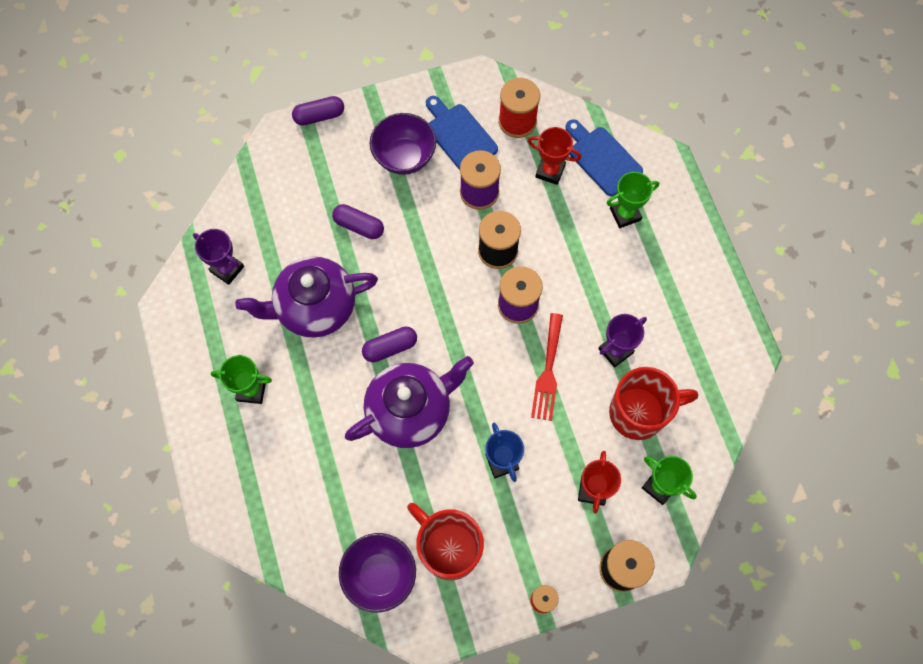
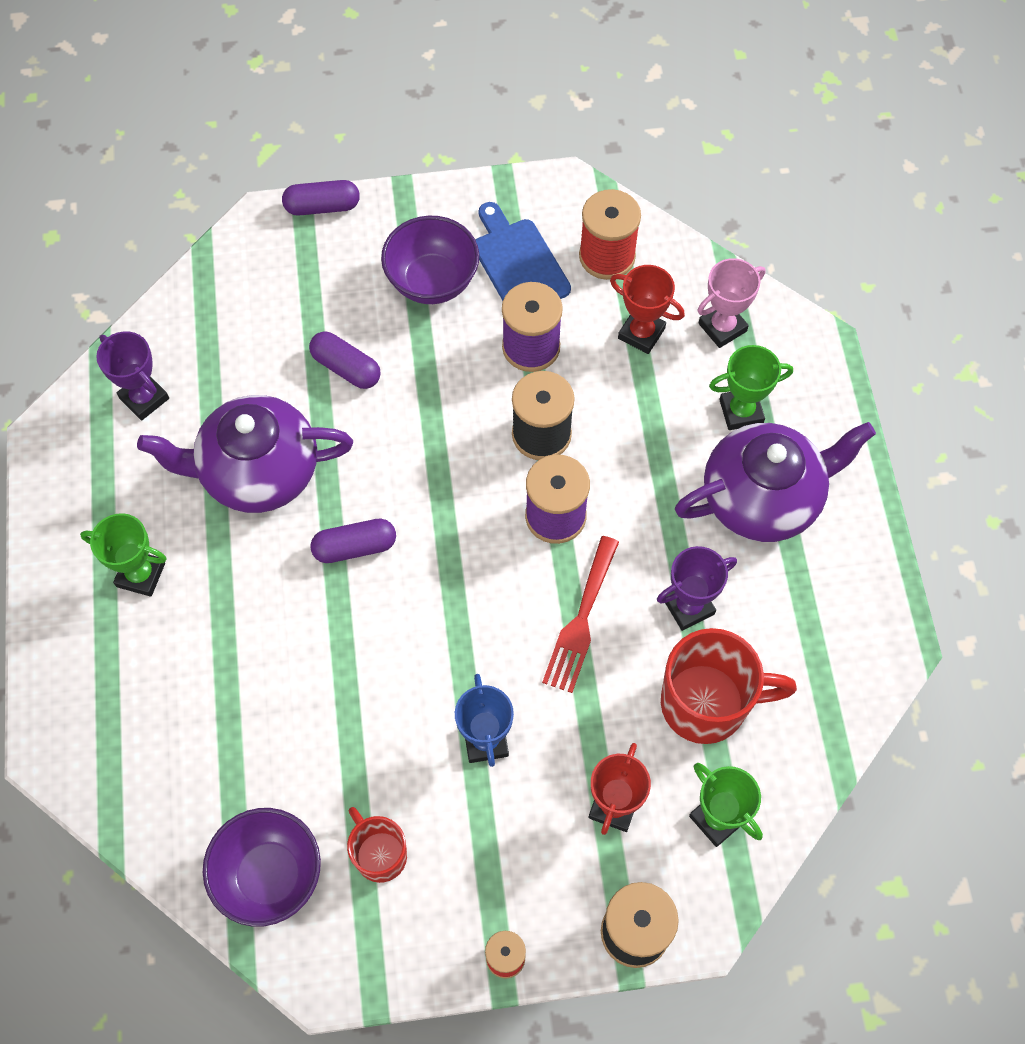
camera: 10 degrees right, 5 degrees down
(410, 410) = (366, 642): purple teapot -> purple teapot (763, 498)
(448, 548) = (379, 854): red mug -> red mug, size x0.59
(602, 158) = (722, 327): blue cutting board -> pink trophy

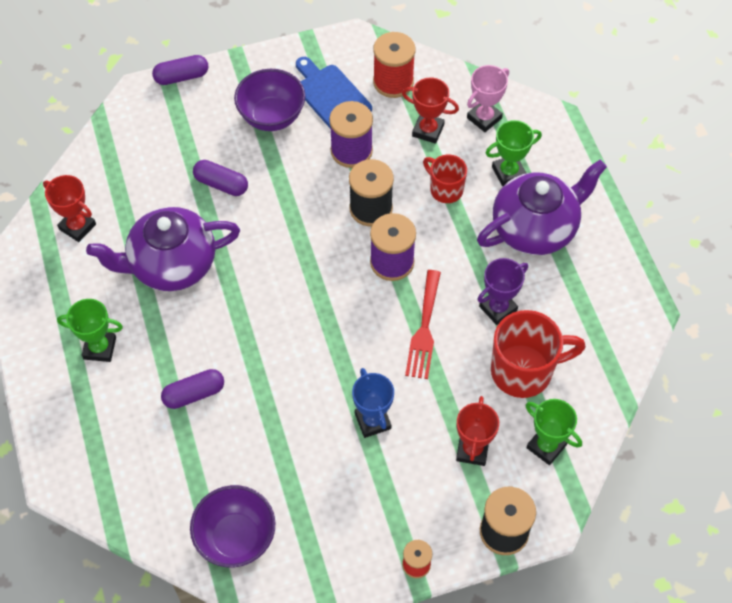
camera: 10 degrees left, 5 degrees down
(144, 398) = (77, 227): purple trophy -> red trophy
(355, 547) = (252, 305): purple capsule -> purple capsule (194, 394)
(379, 854) = (312, 510): red mug -> red mug (445, 189)

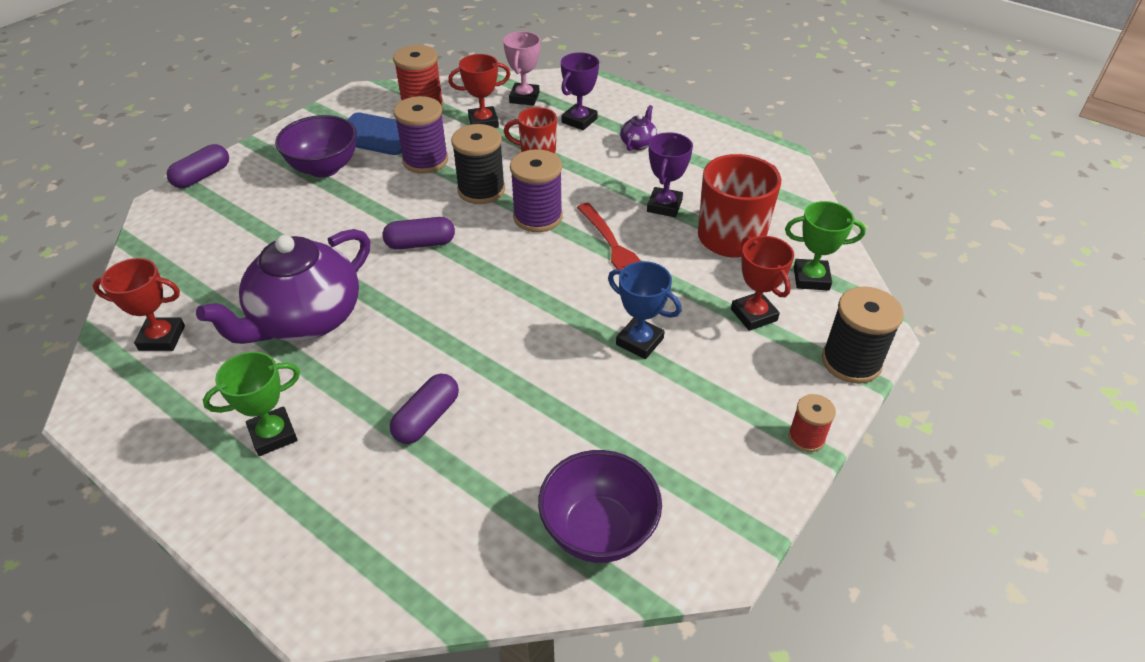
camera: 35 degrees left, 15 degrees down
(221, 184) = (311, 234): purple capsule -> purple capsule (420, 243)
(508, 172) = (579, 120): green trophy -> purple trophy
(535, 228) = (638, 143): purple teapot -> purple teapot, size x0.41

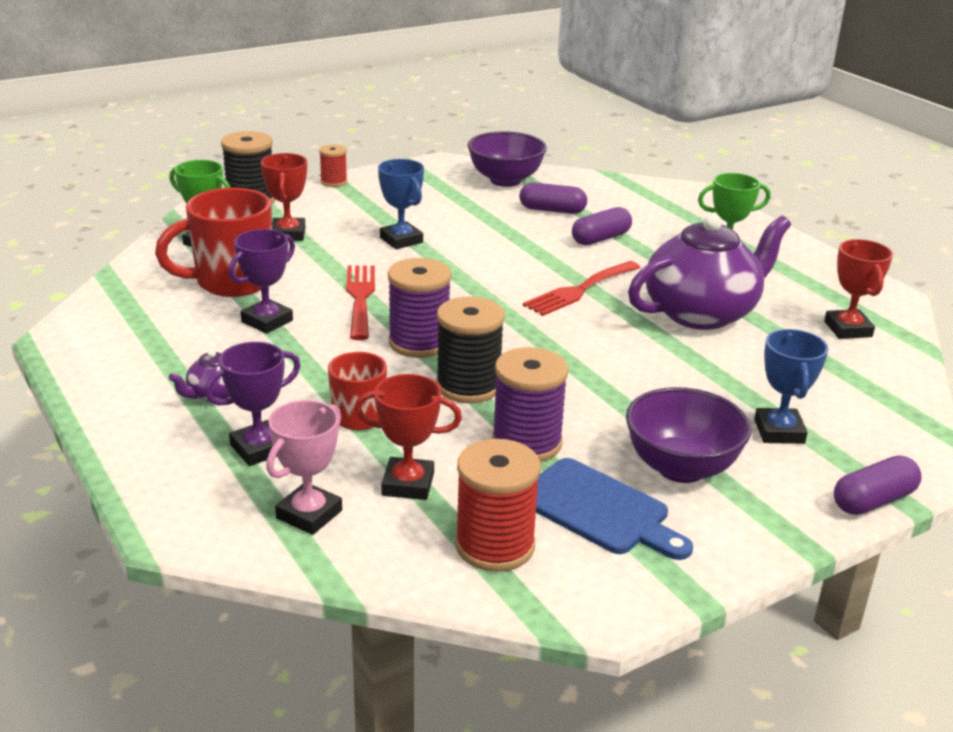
camera: 160 degrees left, 15 degrees down
(162, 338) = (848, 329): red trophy -> red trophy turned 60 degrees clockwise
(254, 210) = (779, 431): none -> blue trophy
(420, 243) = (568, 348): purple capsule -> purple capsule (552, 210)
(429, 317) = (579, 290): none -> red fork

